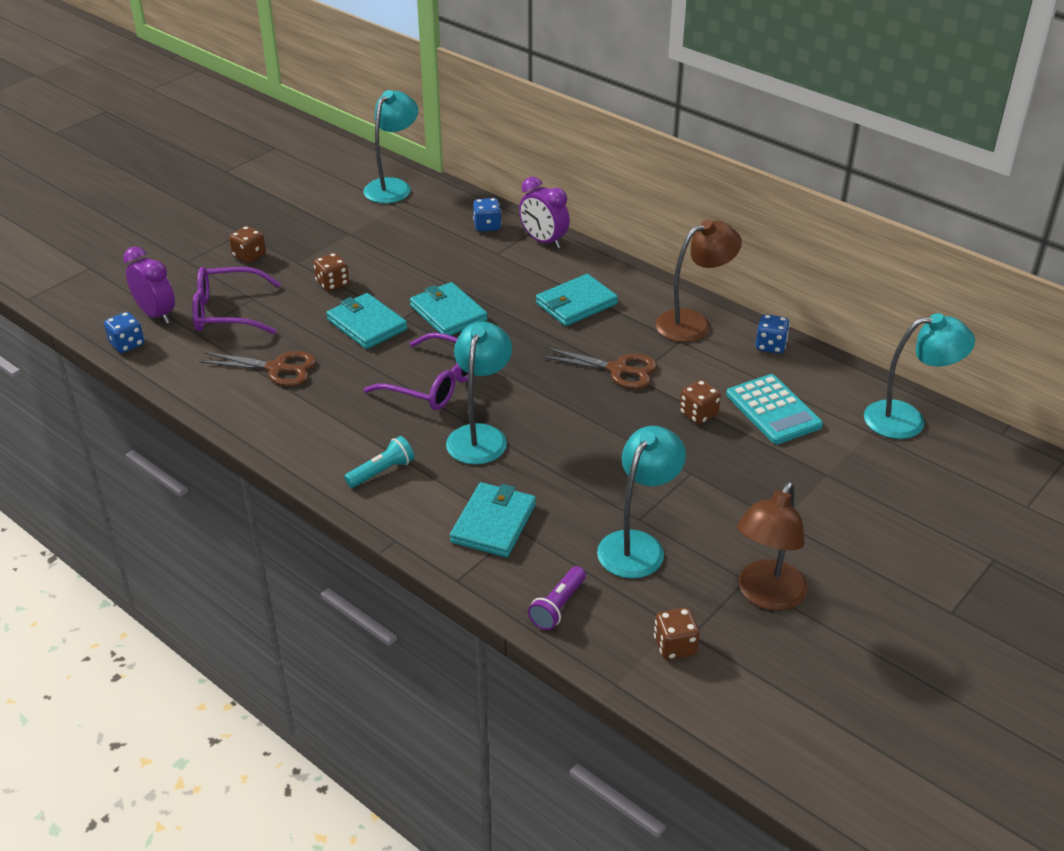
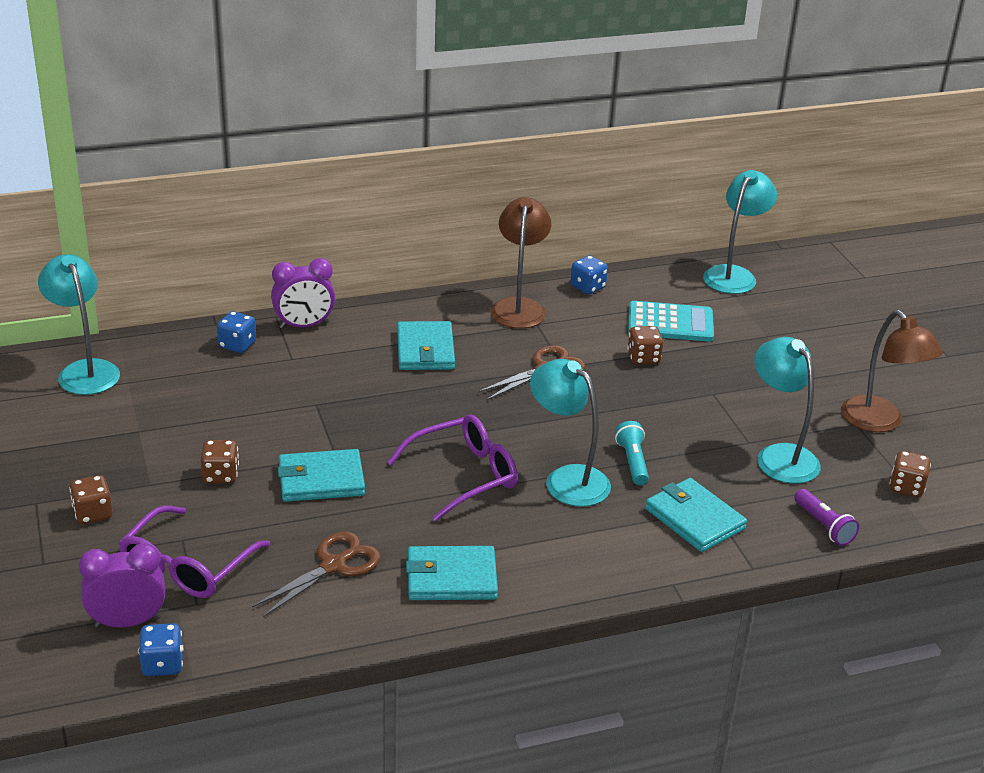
camera: 60 degrees left, 5 degrees down
(382, 471) = (567, 556): turquoise flashlight -> turquoise flashlight (632, 462)
(448, 313) = (359, 424): turquoise wallet -> turquoise wallet (451, 578)

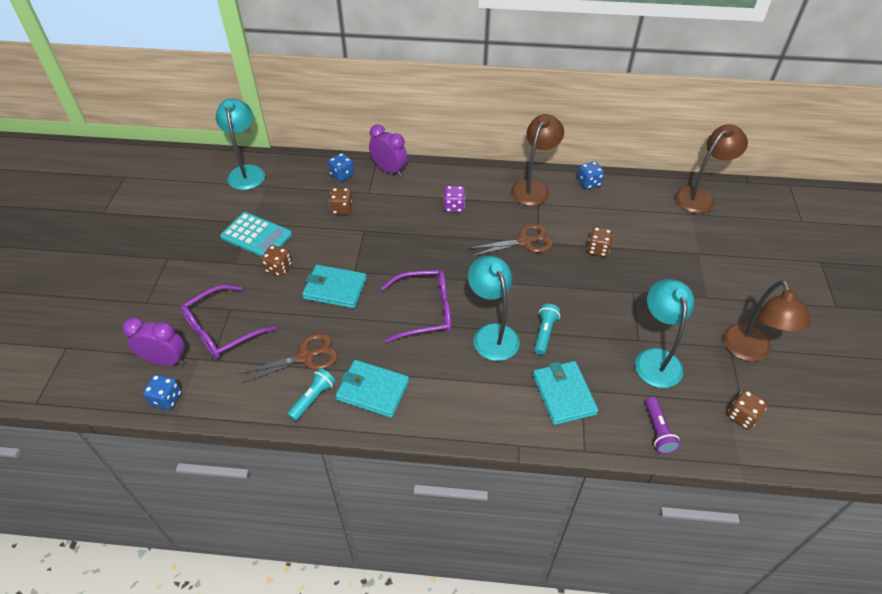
camera: 25 degrees right, 15 degrees up
(93, 513) = (192, 275): brown dice -> brown dice (342, 208)
(304, 325) = (389, 170): purple clock -> purple clock turned 150 degrees counterclockwise
(376, 607) = (313, 398): none -> turquoise flashlight
(425, 350) = (454, 206): turquoise wallet -> purple dice
(670, 323) = (632, 225): turquoise calculator -> turquoise calculator (256, 236)
(734, 275) = (700, 196): turquoise lamp -> brown lamp

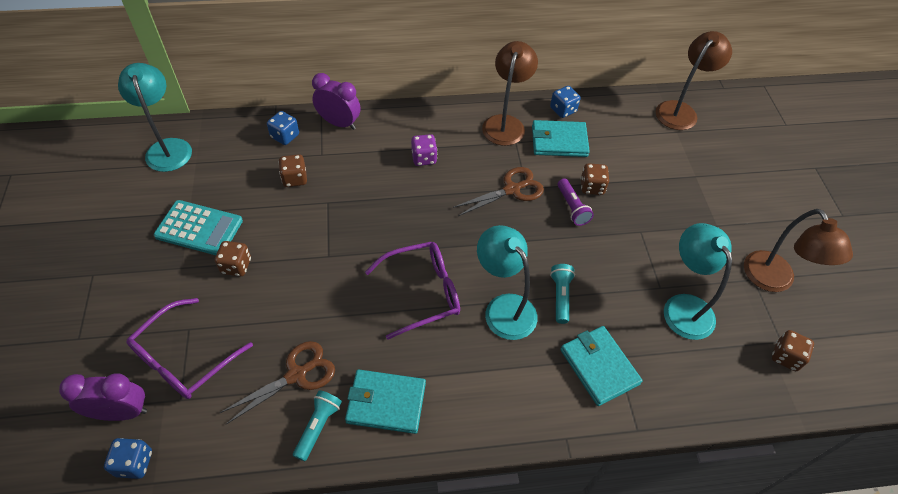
camera: 15 degrees left, 5 degrees up
(335, 288) = (310, 281): turquoise wallet -> turquoise wallet (559, 141)
(658, 431) = (707, 391): purple flashlight -> purple flashlight (572, 208)

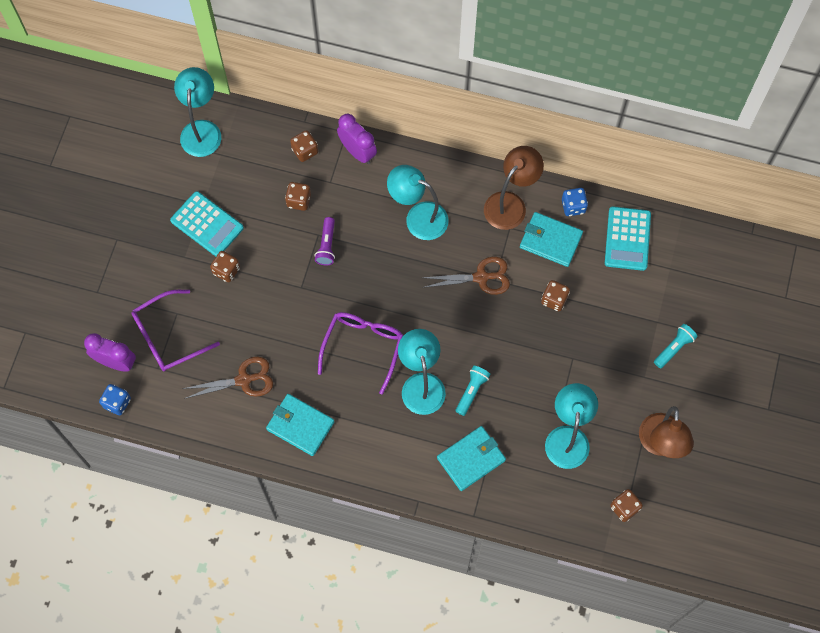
camera: 25 degrees right, 15 degrees up
(285, 136) = (305, 151): blue dice -> brown dice
(318, 426) = (246, 424): turquoise flashlight -> turquoise flashlight (674, 348)
(422, 292) = (363, 347): purple glasses -> purple glasses turned 75 degrees counterclockwise
(424, 158) = (418, 217): purple dice -> turquoise lamp
(572, 208) = (525, 314): purple flashlight -> purple flashlight (327, 246)
(599, 366) = (471, 459): turquoise wallet -> turquoise wallet turned 60 degrees clockwise
(625, 120) = (627, 239): none -> turquoise calculator
(680, 110) = (689, 246): brown lamp -> none

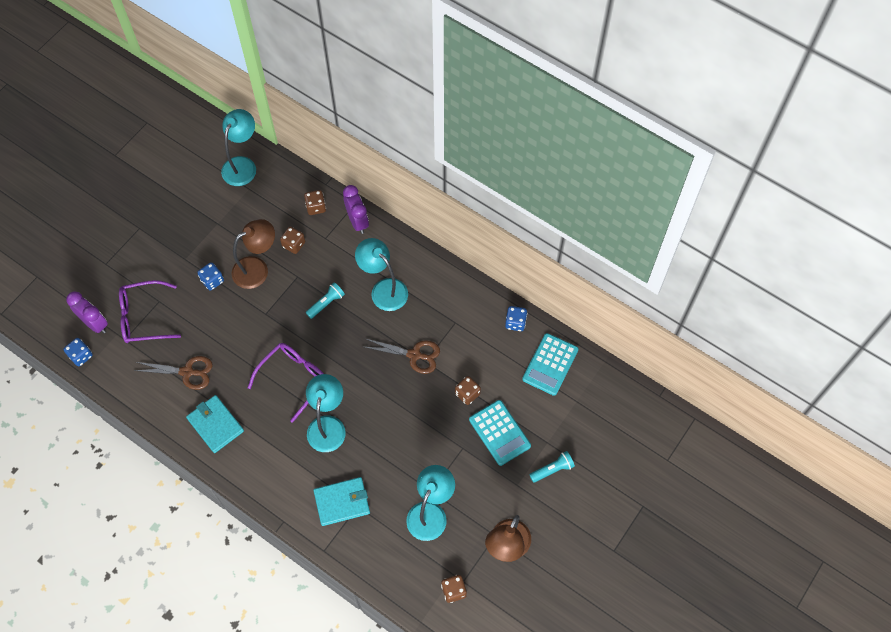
camera: 20 degrees right, 5 degrees down
(207, 224) = (214, 239): turquoise calculator -> turquoise calculator (499, 432)
(226, 270) = (212, 281): brown dice -> blue dice
(327, 246) = (300, 287): purple flashlight -> none
(471, 391) = (366, 446): turquoise flashlight -> turquoise flashlight (326, 303)
(510, 203) = (464, 303): brown lamp -> brown lamp (257, 269)
(550, 240) = (484, 344): turquoise wallet -> none

